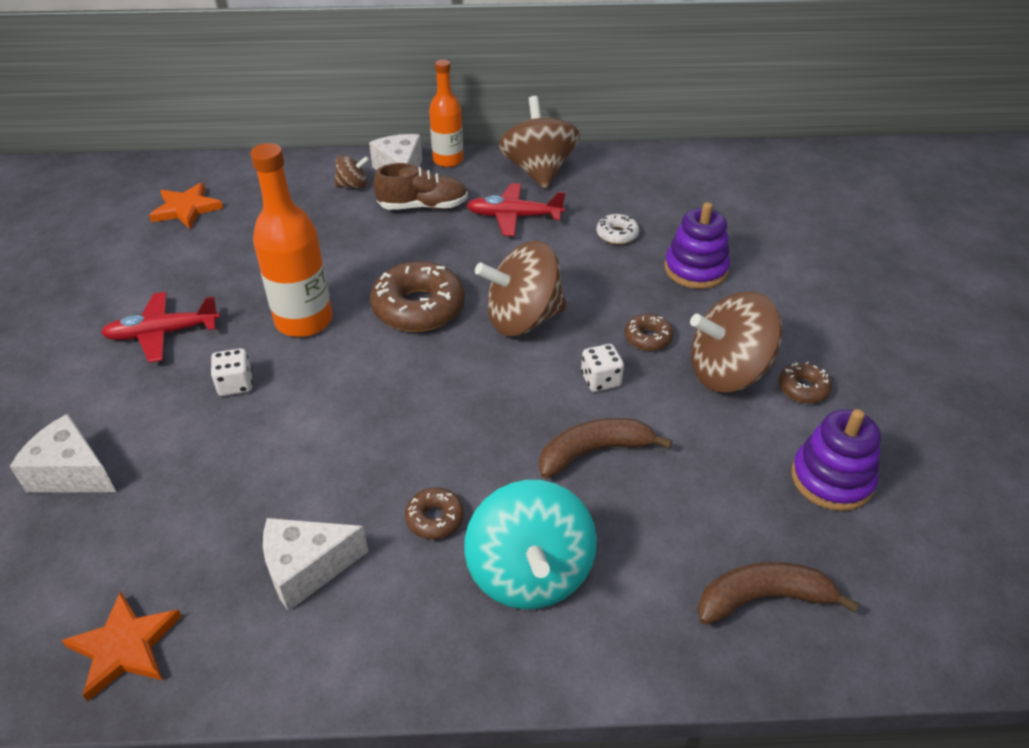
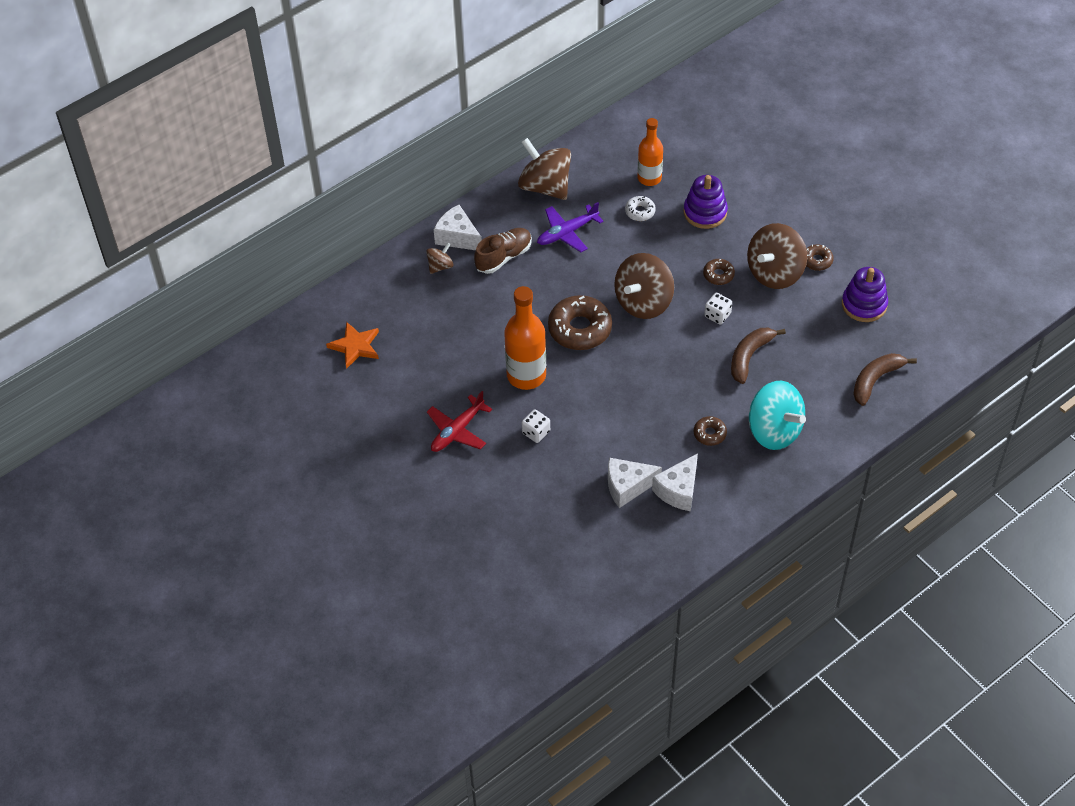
camera: 35 degrees left, 10 degrees up
(72, 473) = (514, 524): white cheese -> white cheese (627, 486)
(125, 647) = (639, 568): orange star -> none
(448, 160) = (478, 210): orange bottle -> orange bottle (649, 178)
(513, 216) = (567, 233): red plane -> purple plane

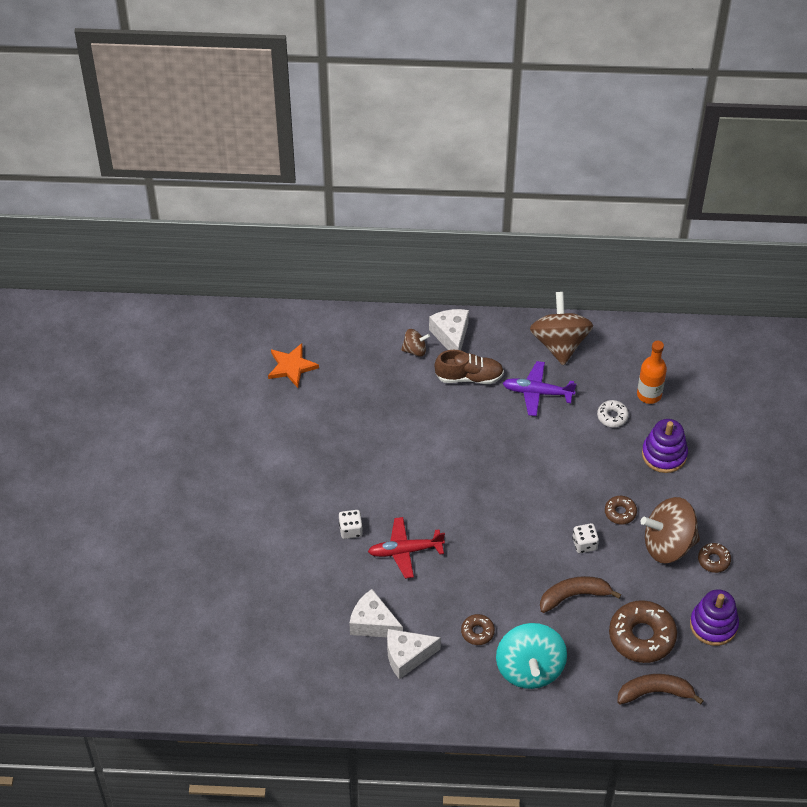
camera: 40 degrees right, 0 degrees up
(457, 431) = (296, 485): red plane -> red plane (405, 551)
(526, 375) = (389, 481): orange bottle -> none
(580, 329) = (466, 475): brown donut -> brown donut (642, 636)
(643, 302) = (537, 490): brown spinning top -> none

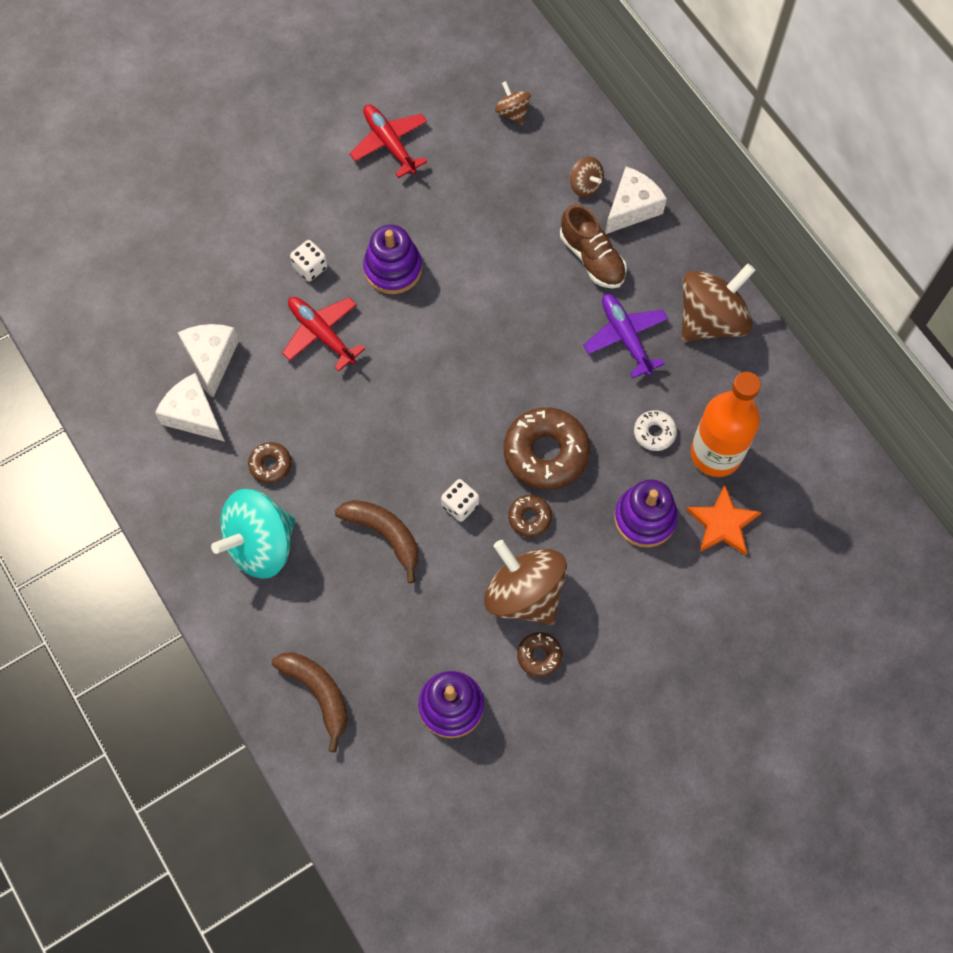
camera: 55 degrees right, 15 degrees up
(291, 367) = (471, 87): orange star -> orange star (722, 523)
(295, 434) = (389, 143): none -> red plane
(329, 356) = (512, 112): none -> brown spinning top
(389, 485) = (393, 268): none -> purple stacking toy
(642, 636) = (381, 636): brown donut -> brown donut (546, 453)
(649, 394) = (716, 453): orange bottle -> orange bottle, size x1.51

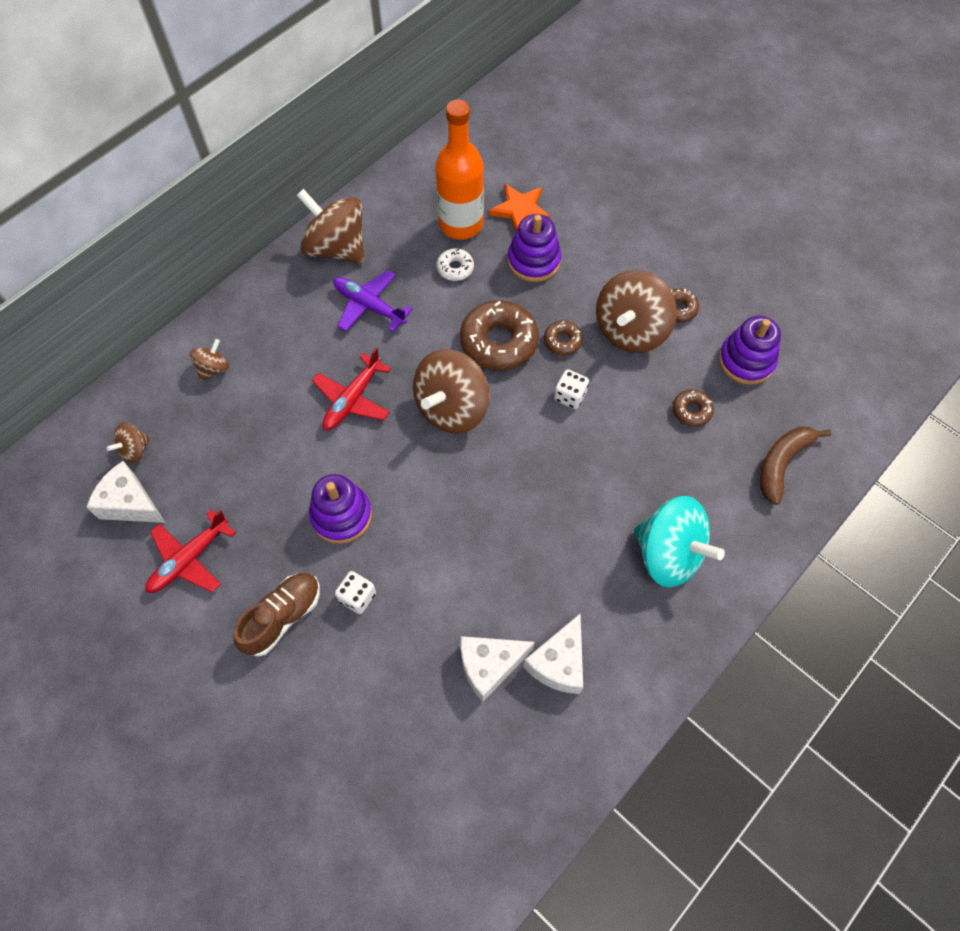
camera: 105 degrees left, 5 degrees down
(270, 465) = (586, 569): brown donut -> brown donut (691, 411)
(321, 334) = (432, 563): red plane -> red plane (352, 399)
(384, 534) = (619, 449): brown banana -> none
(479, 388) = (452, 408): none -> brown spinning top
(592, 258) = (293, 347): brown shoe -> brown shoe (282, 617)
(625, 337) = (369, 306): purple plane -> purple plane turned 75 degrees clockwise
(631, 208) = (233, 326): white cheese -> white cheese (130, 503)

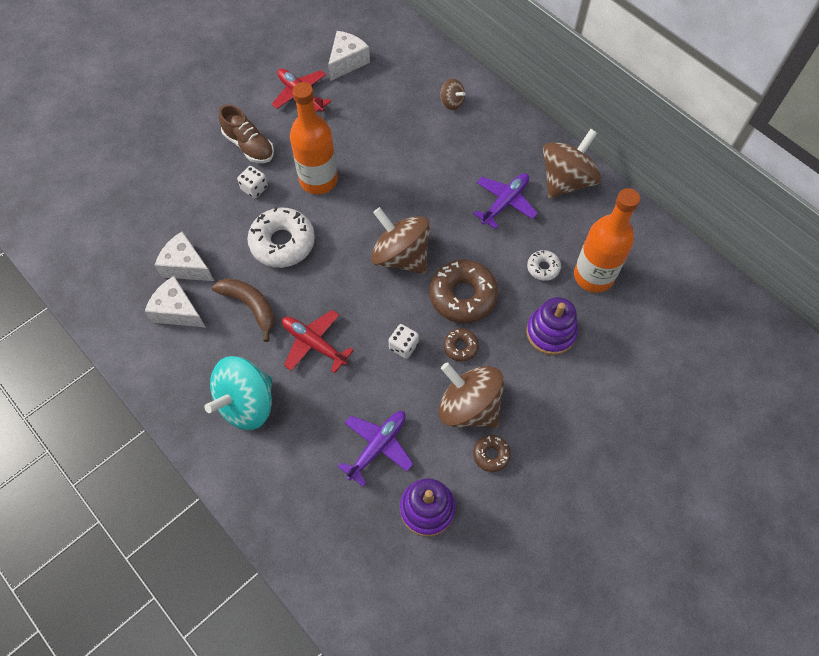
camera: 95 degrees right, 0 degrees up
(135, 450) = (388, 62): brown spinning top -> none
(341, 515) = (318, 180): purple stacking toy -> orange bottle
(352, 399) = (416, 189): red plane -> red plane (314, 343)
(443, 546) = (282, 243): none -> white donut
(489, 666) = (186, 266): white cheese -> white cheese turned 45 degrees counterclockwise
(520, 210) = (611, 327): orange star -> none
(691, 411) = (378, 446): brown donut -> purple plane
(782, 463) = (314, 518): brown banana -> brown banana (250, 306)

